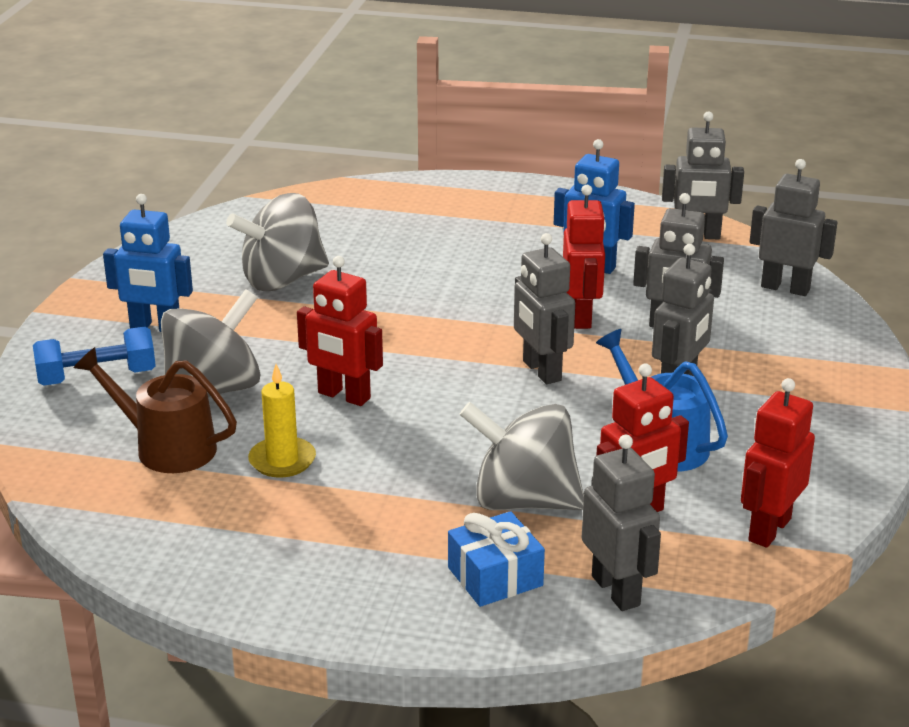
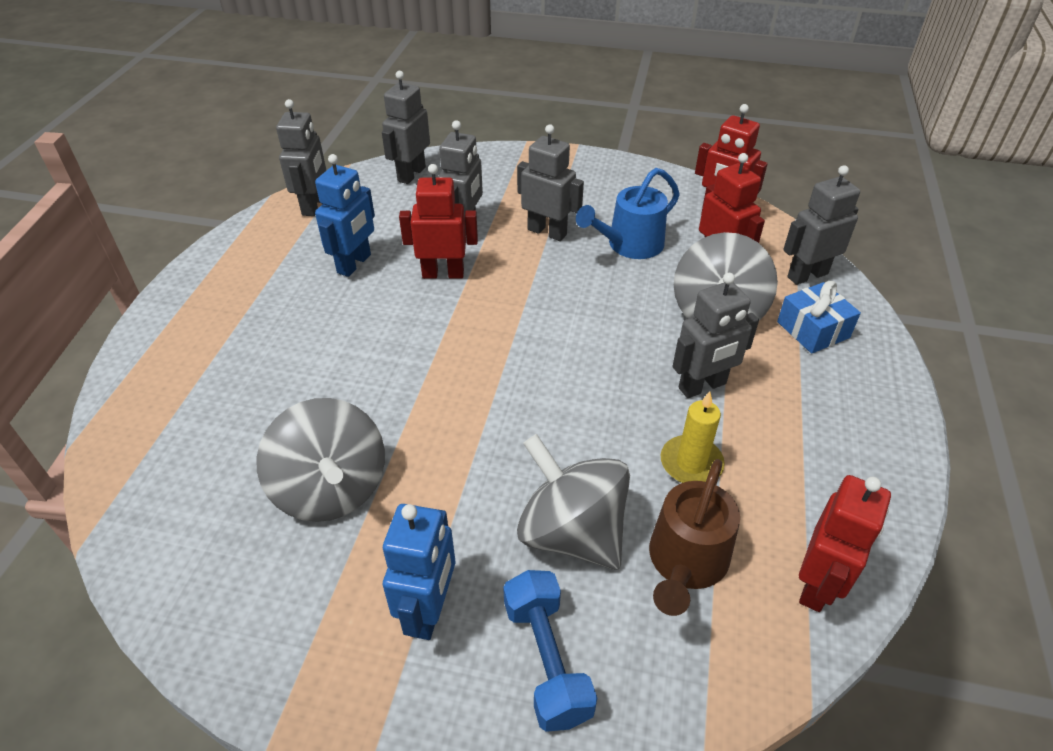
camera: 90 degrees left, 15 degrees up
(343, 396) = (577, 424): red robot -> red robot (817, 585)
(541, 371) = (531, 299): grey robot -> grey robot (702, 386)

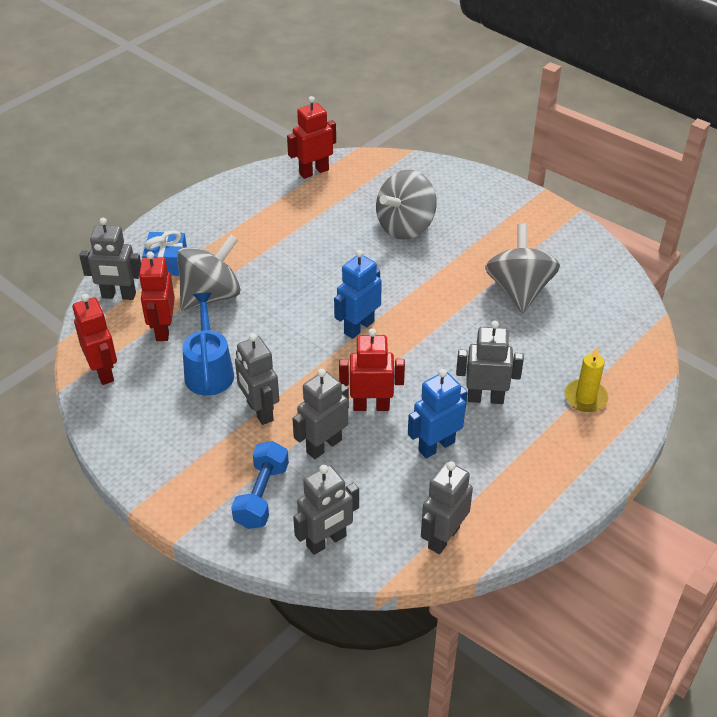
camera: 150 degrees left, 0 degrees up
(429, 610) = (492, 225): blue robot -> blue robot (358, 327)
(443, 274) = (371, 406): red robot -> red robot turned 150 degrees clockwise
(546, 660) = (451, 193): blue dumbbell -> blue dumbbell (262, 495)
(571, 532) = (405, 226): grey spinning top -> grey spinning top turned 60 degrees clockwise
(630, 245) = (209, 371): blue watering can -> blue watering can turned 90 degrees counterclockwise
(686, 562) = (362, 198): brown watering can -> none
(691, 463) = (318, 230): yellow candle -> yellow candle (585, 398)
(702, 386) = (271, 260): grey robot -> grey robot (485, 398)

